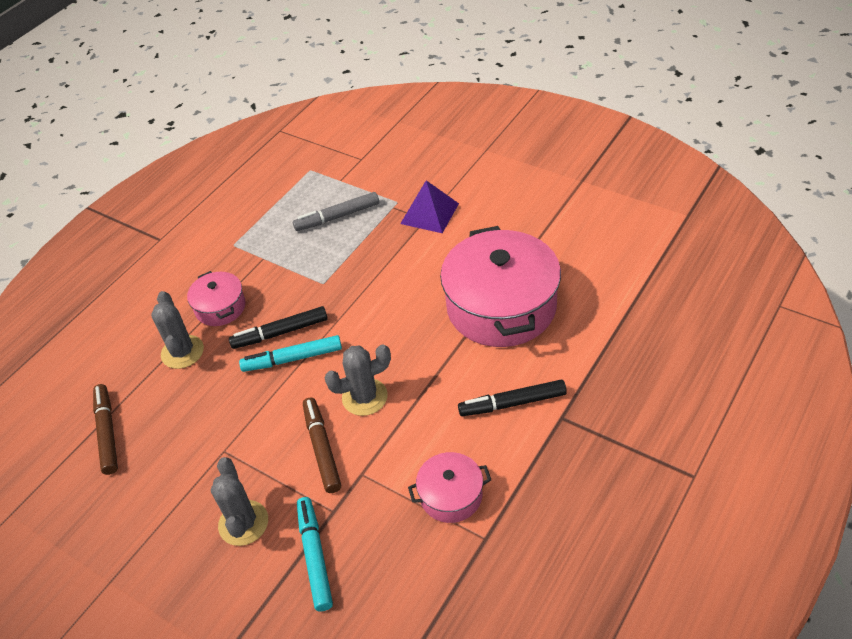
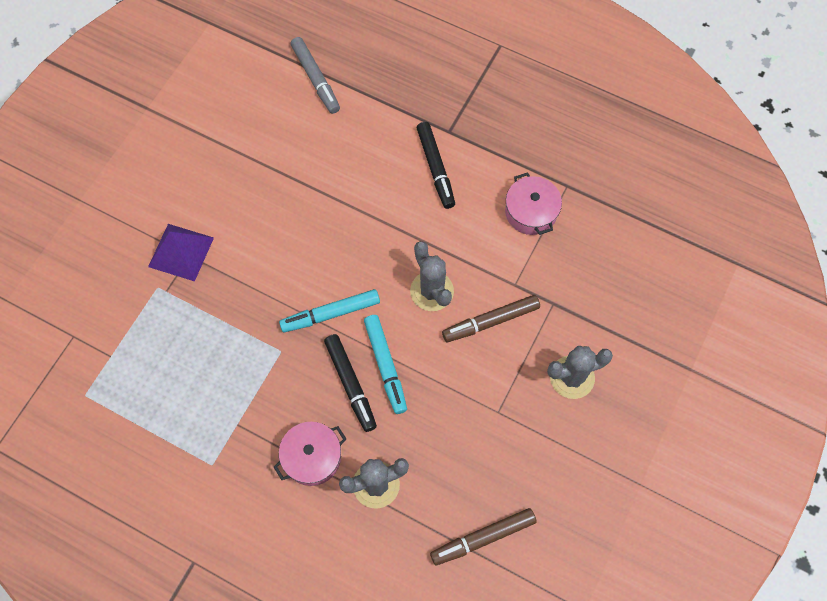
camera: 100 degrees left, 20 degrees up
(315, 556) = (596, 312): turquoise marker -> turquoise marker (330, 314)
(337, 217) = (176, 350): grey marker -> grey marker (315, 79)
(501, 306) = (321, 179): pink pot -> none

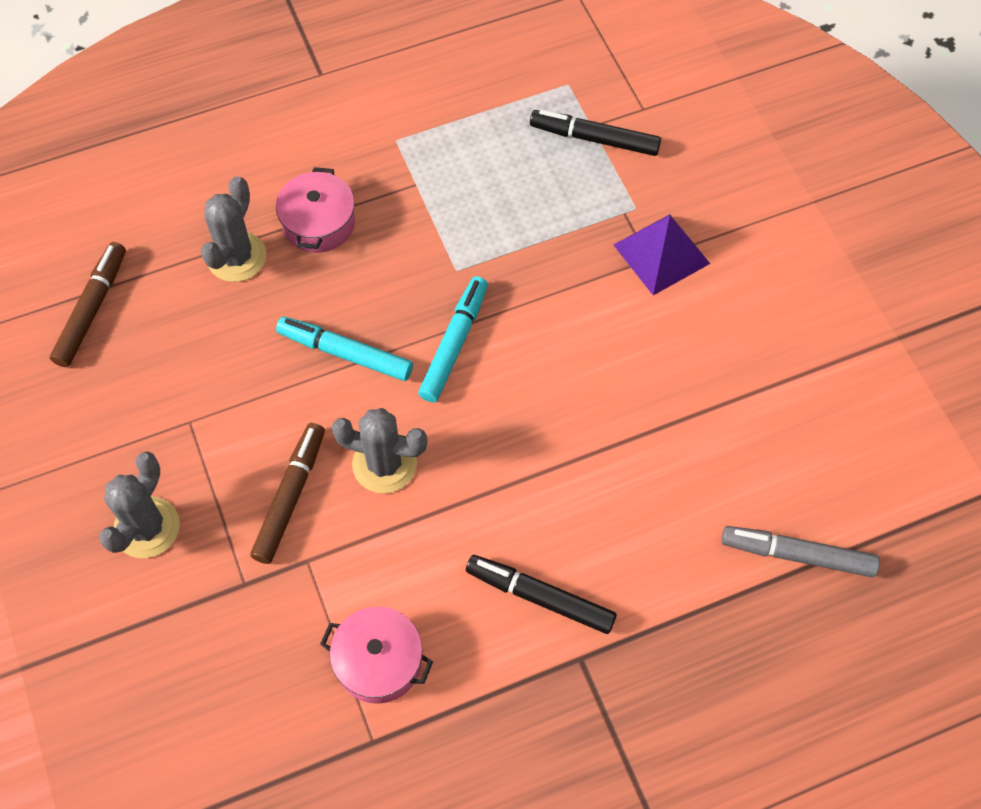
camera: 130 degrees right, 5 degrees down
(350, 384) = (358, 307): black marker -> black marker (594, 139)

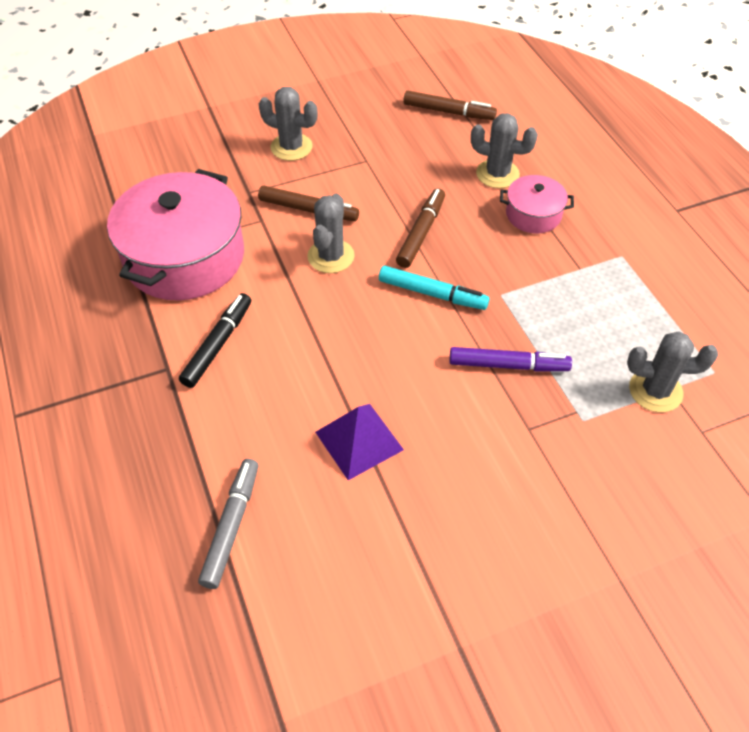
camera: 90 degrees right, 10 degrees down
(345, 353) = (421, 233): turquoise marker -> brown marker
(379, 661) = (184, 257): pink pot -> pink pot, size x2.05
(564, 271) = (508, 365): none -> purple marker
(594, 139) = (655, 391): black marker -> grey cactus
(661, 254) = (535, 438): purple pyramid -> purple pyramid (359, 440)

